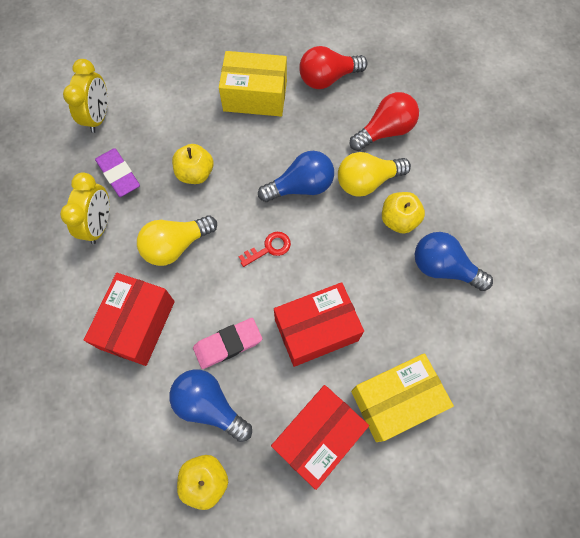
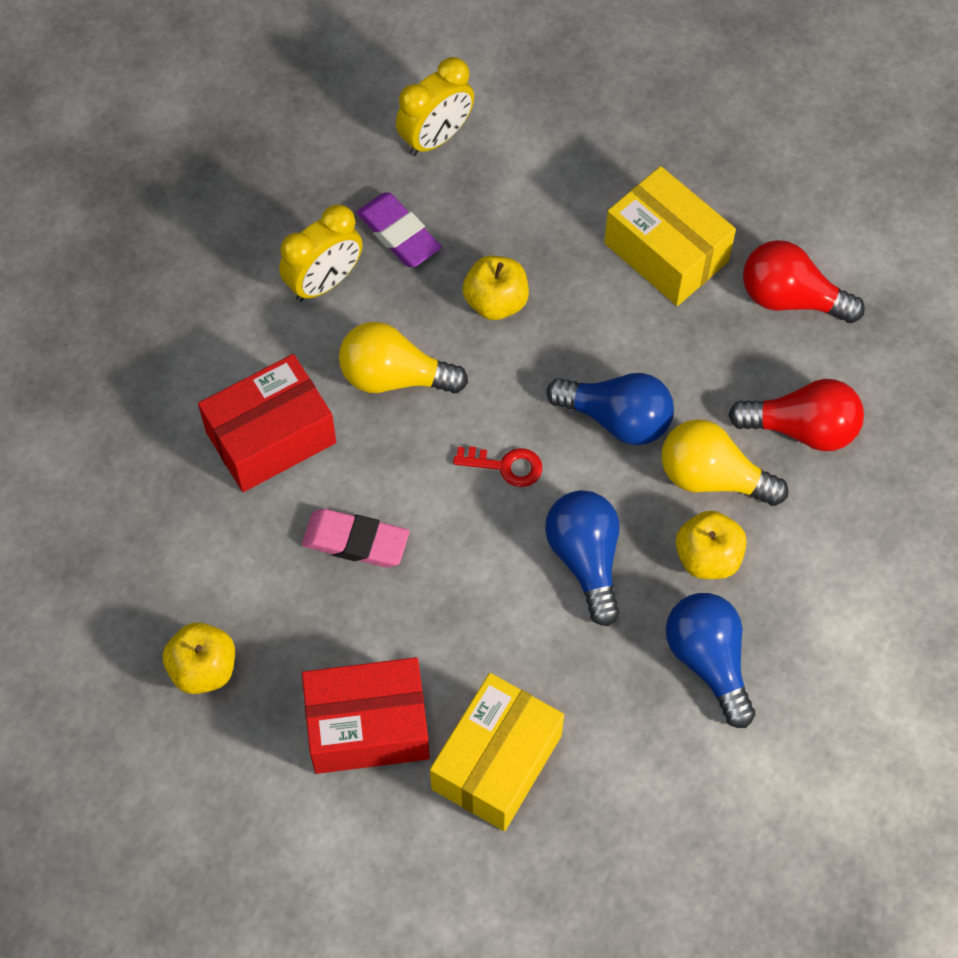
camera: 40 degrees right, 5 degrees down
(119, 174) = (399, 234): purple eraser -> purple eraser turned 45 degrees counterclockwise
(209, 405) = (276, 593): blue light bulb -> blue light bulb (585, 559)
(316, 330) = (475, 607): red box -> none
(395, 400) = (496, 762): yellow box -> yellow box turned 75 degrees counterclockwise

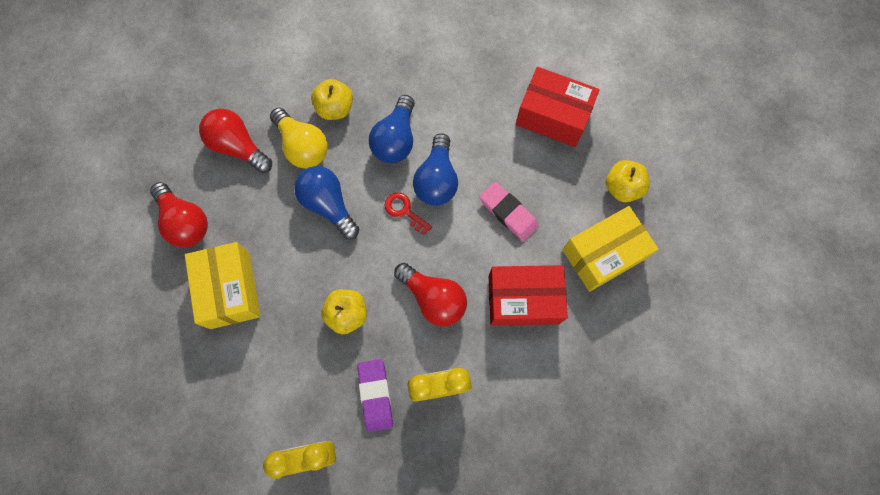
camera: 150 degrees left, 10 degrees up
(394, 377) = (433, 298): yellow light bulb -> red light bulb
(496, 762) = (500, 69): yellow box -> yellow box (603, 254)
(708, 661) = (370, 61): blue light bulb -> blue light bulb (437, 179)

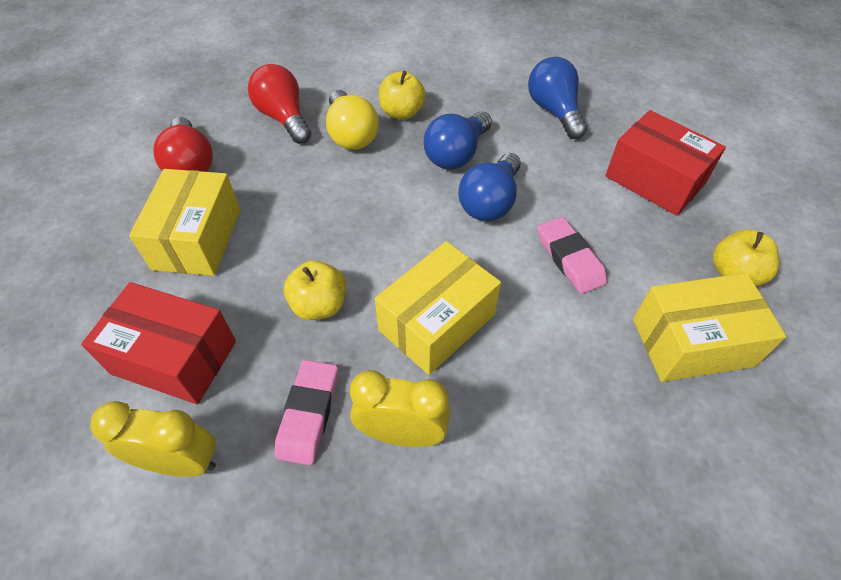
camera: 20 degrees right, 20 degrees down
(328, 205) = (353, 191): blue light bulb -> blue light bulb (554, 111)
(375, 395) = (308, 414): purple eraser -> pink eraser
(404, 211) = (438, 221): red key -> none
(433, 298) = (437, 322): red light bulb -> yellow box
(523, 299) = (561, 362): red box -> red box (174, 357)

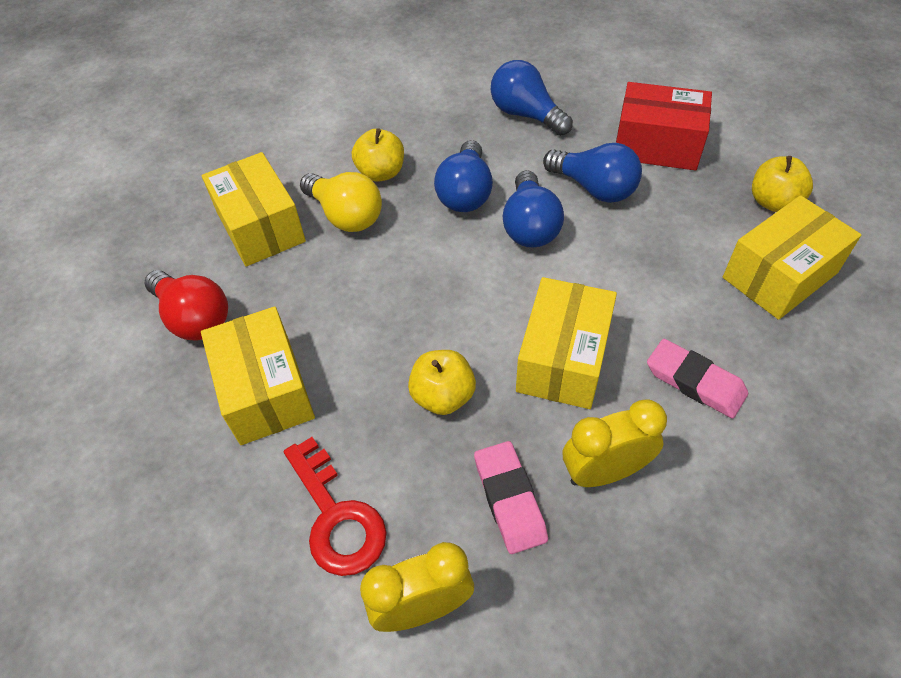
camera: 25 degrees left, 0 degrees up
(174, 357) = (337, 517): red box -> red key
(284, 118) = (260, 227): red light bulb -> yellow box
(569, 193) = (594, 188): none -> blue light bulb
(569, 258) = (635, 248): pink eraser -> pink eraser (695, 382)

